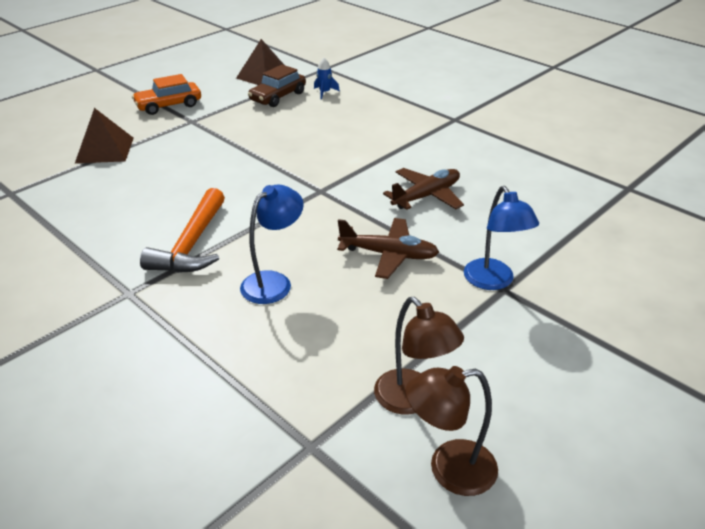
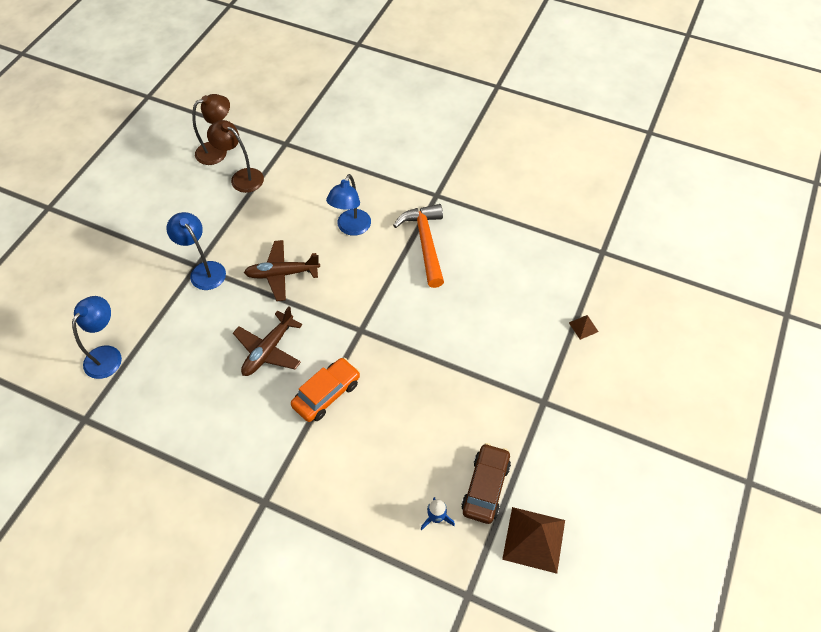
camera: 160 degrees right, 20 degrees up
(104, 150) = (583, 327): brown pyramid -> brown pyramid, size x0.47
(169, 105) = (591, 424): orange car -> orange car (326, 394)
(615, 228) = (107, 355): none -> blue lamp

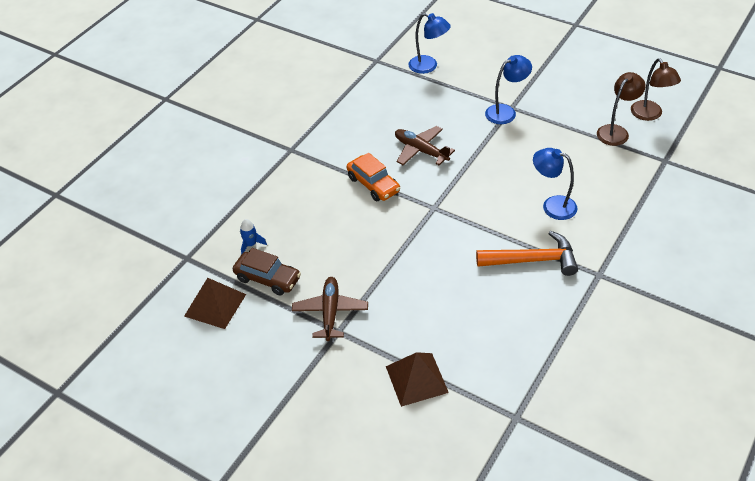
camera: 100 degrees right, 10 degrees down
(282, 274) = (499, 158): brown plane -> brown plane (330, 312)
(583, 327) = (417, 379): brown pyramid -> brown pyramid, size x2.13

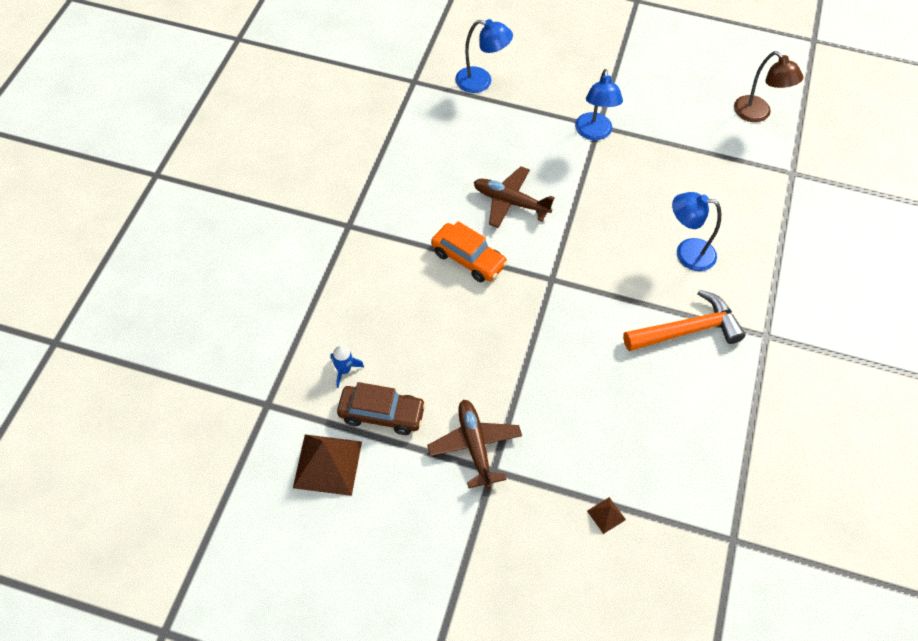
camera: 20 degrees left, 10 degrees up
(417, 379) = (606, 515): brown pyramid -> brown pyramid, size x0.47
(506, 112) = (594, 133): blue lamp -> blue lamp turned 135 degrees clockwise
(616, 131) = (727, 142): brown lamp -> none

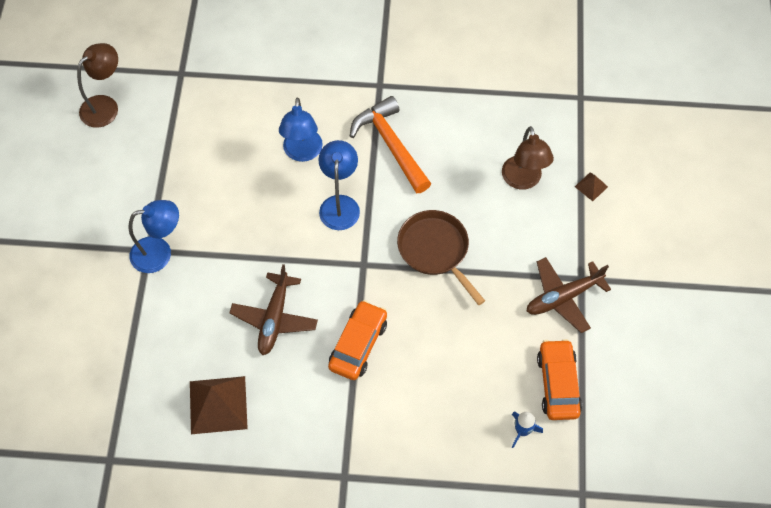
camera: 100 degrees left, 5 degrees up
(328, 464) = (623, 418): brown pyramid -> brown pyramid (218, 404)
(381, 414) = (558, 384): brown car -> orange car
(481, 82) = (98, 383): blue lamp -> blue lamp (340, 204)
(554, 342) = (435, 251): none -> brown pan
(625, 445) = (523, 180): none -> brown lamp

